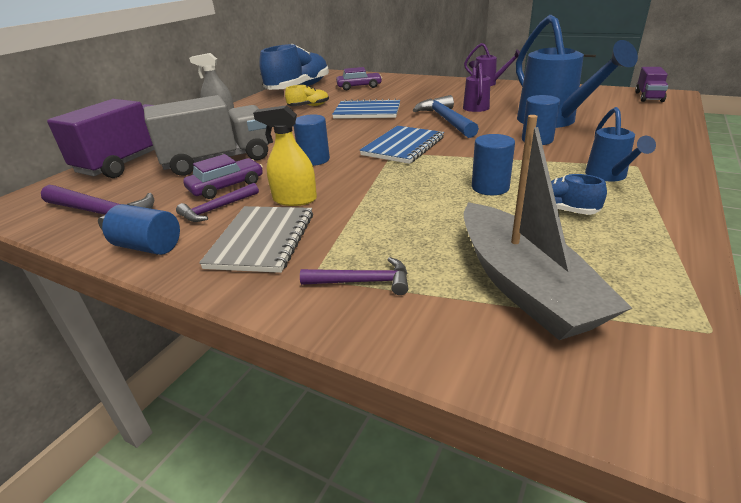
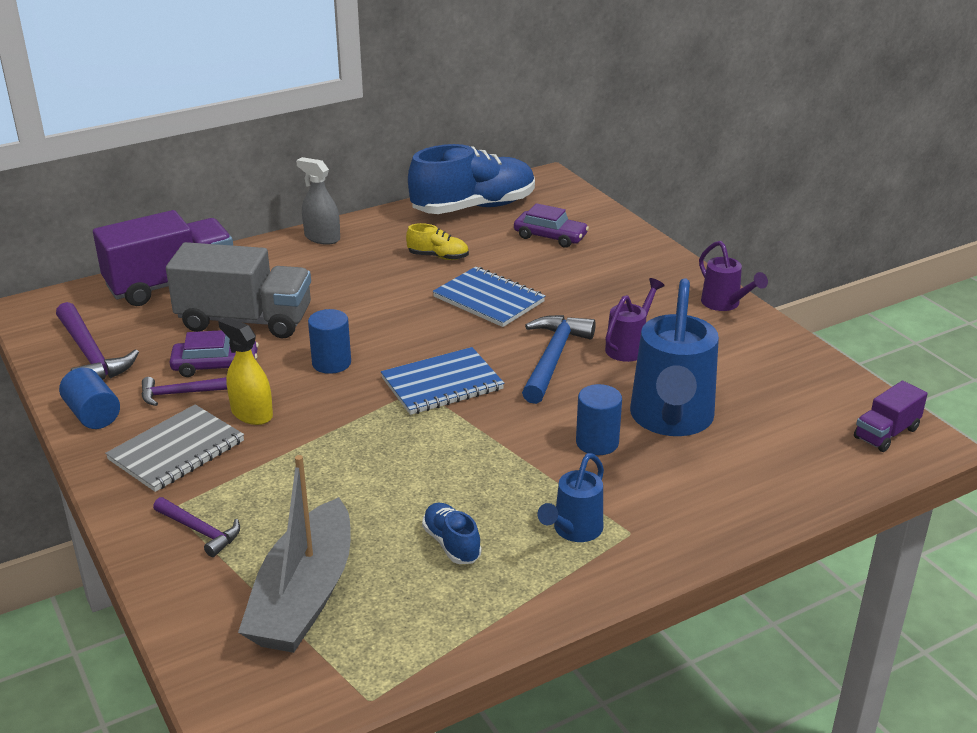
camera: 30 degrees right, 0 degrees up
(490, 187) = (437, 486): blue cylinder -> none

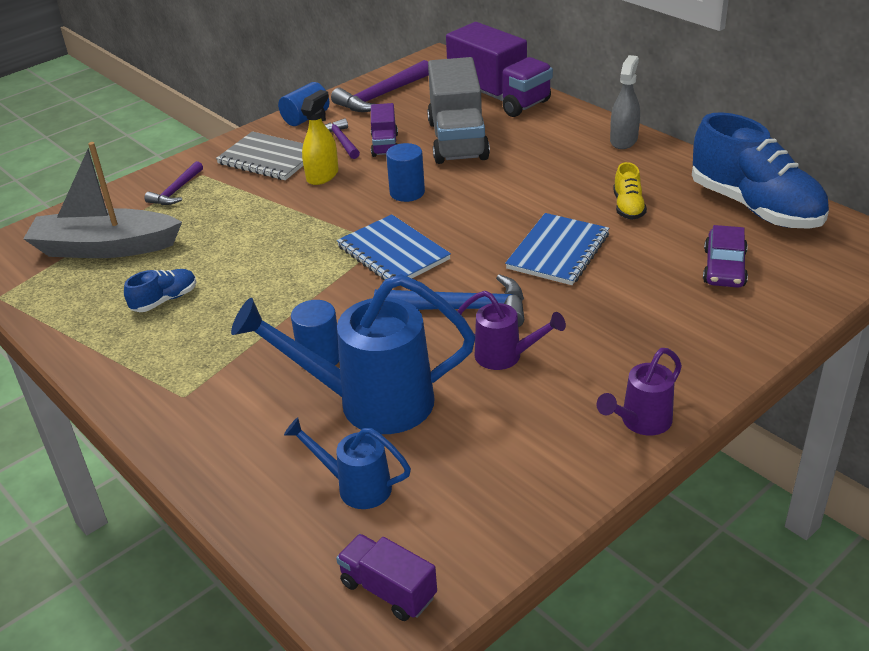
camera: 80 degrees right, 5 degrees up
(215, 365) = (385, 145): purple car -> purple truck
(573, 531) = (184, 362): blue watering can -> blue watering can (356, 486)

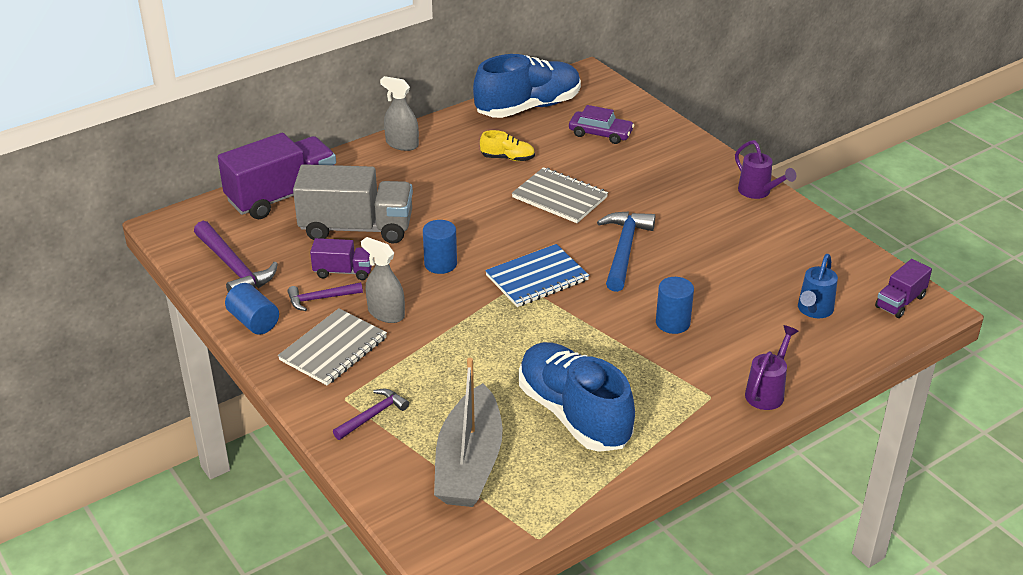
camera: 85 degrees left, 0 degrees up
(165, 300) = (574, 414): blue shoe -> blue shoe, size x2.25
(176, 191) = (372, 415): purple hammer -> purple hammer turned 75 degrees counterclockwise
(322, 175) = (386, 313): yellow spray bottle -> grey spray bottle
(369, 402) = (728, 300): blue watering can -> none
(506, 357) = (685, 236): purple watering can -> purple watering can (767, 392)
(558, 251) = (559, 197): blue notebook -> grey notebook

